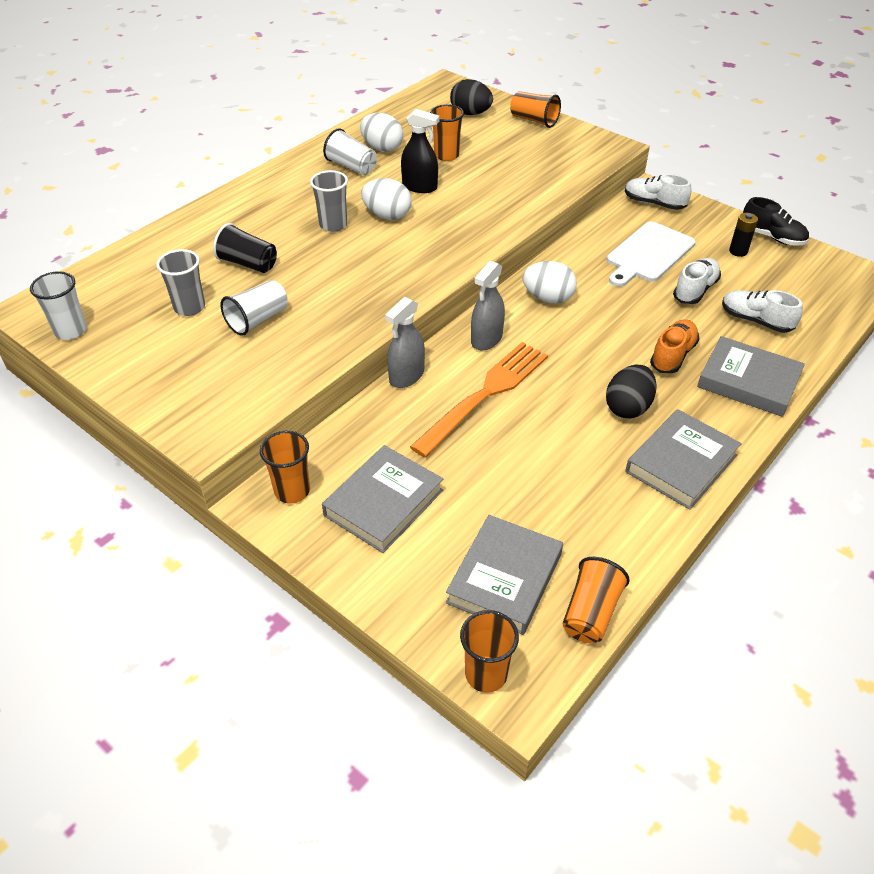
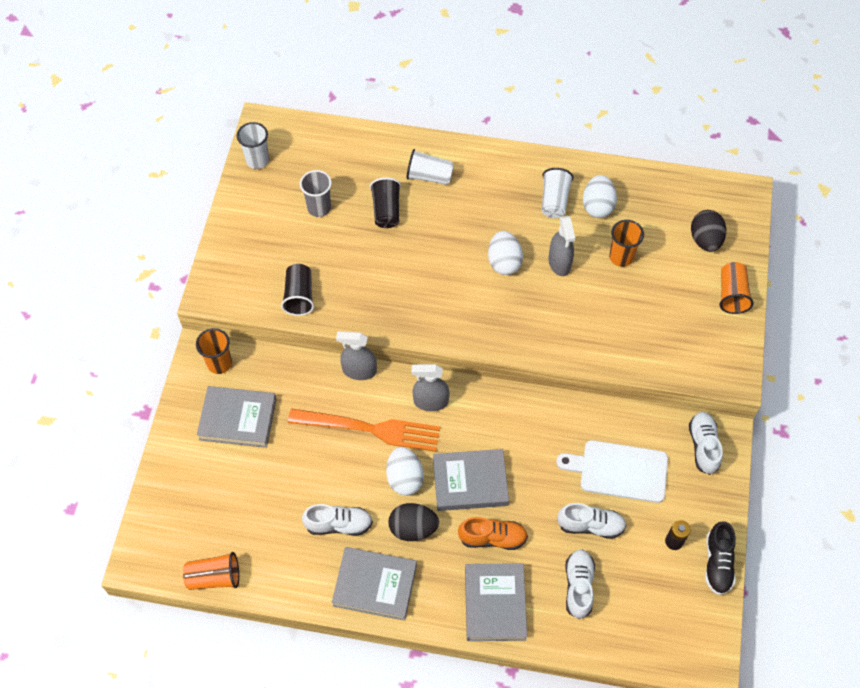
camera: 60 degrees right, 15 degrees up
(258, 319) = (331, 254): white cup -> white cup (429, 176)
(286, 363) = (299, 296): none -> black cup
(333, 225) = (467, 234): grey cup -> none
(420, 187) = (559, 263): black spray bottle -> grey spray bottle
(486, 674) = (143, 538): orange cup -> none
(505, 578) = (215, 517): grey book -> grey book (470, 482)
(548, 298) = (507, 421): white egg -> white egg (404, 478)
(587, 465) = (338, 524): none -> white shoe

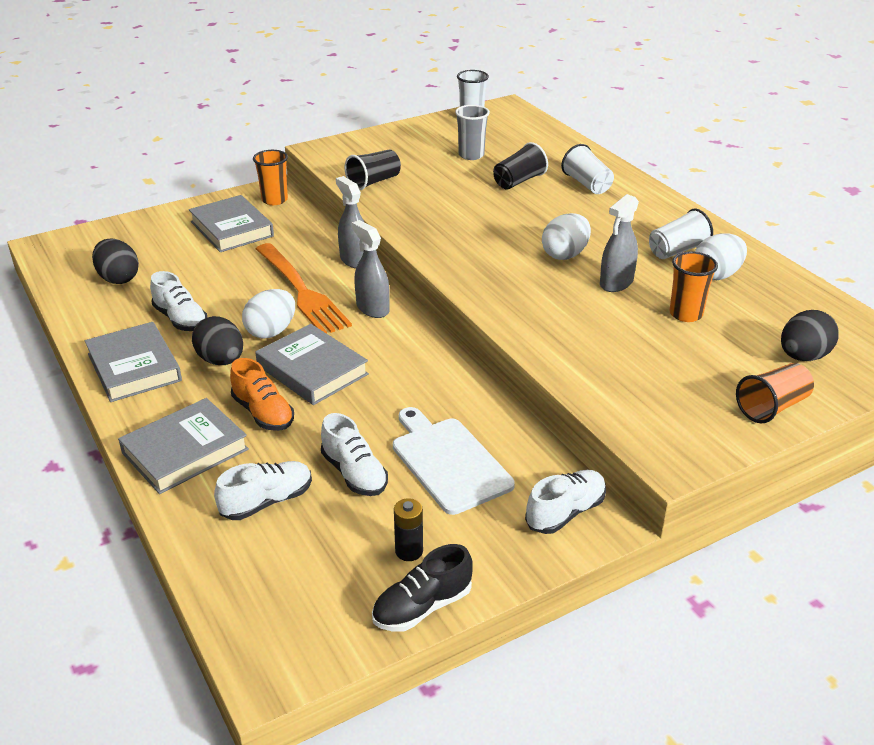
camera: 50 degrees right, 25 degrees down
(214, 577) = (62, 284): orange cup -> none
(242, 535) = (118, 278): none -> black egg

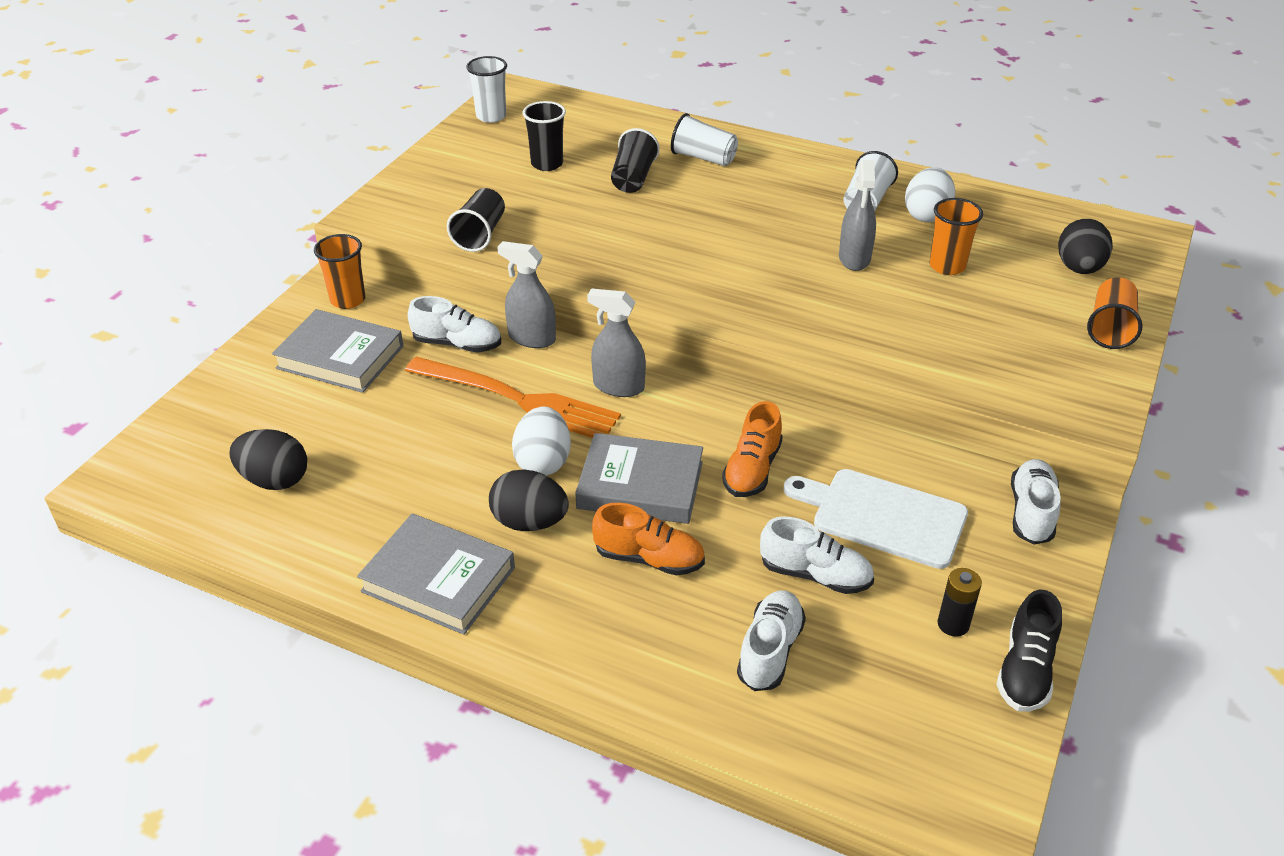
camera: 35 degrees left, 5 degrees up
(180, 319) = (420, 496): white shoe -> white shoe (457, 344)
(185, 451) = (620, 644): grey book -> none
(395, 393) = (752, 470): none -> orange shoe
(471, 155) = (547, 164): grey cup -> black cup
(565, 254) = (774, 246): white egg -> none

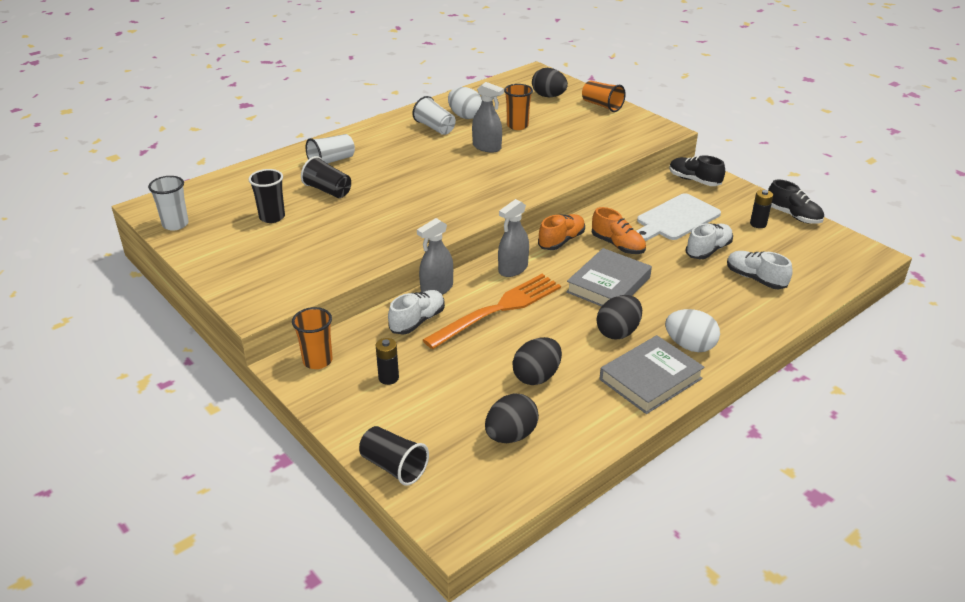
camera: 65 degrees left, 5 degrees down
(340, 357) = (388, 378): grey book -> black battery
(395, 471) = (536, 376): none -> black egg
(480, 234) = (335, 264): black cup -> black cup (393, 467)
(543, 462) = (566, 314): white egg -> white egg (690, 346)
(649, 559) = (671, 297): orange shoe -> orange shoe (561, 241)
(1031, 513) = (694, 180): white shoe -> black shoe

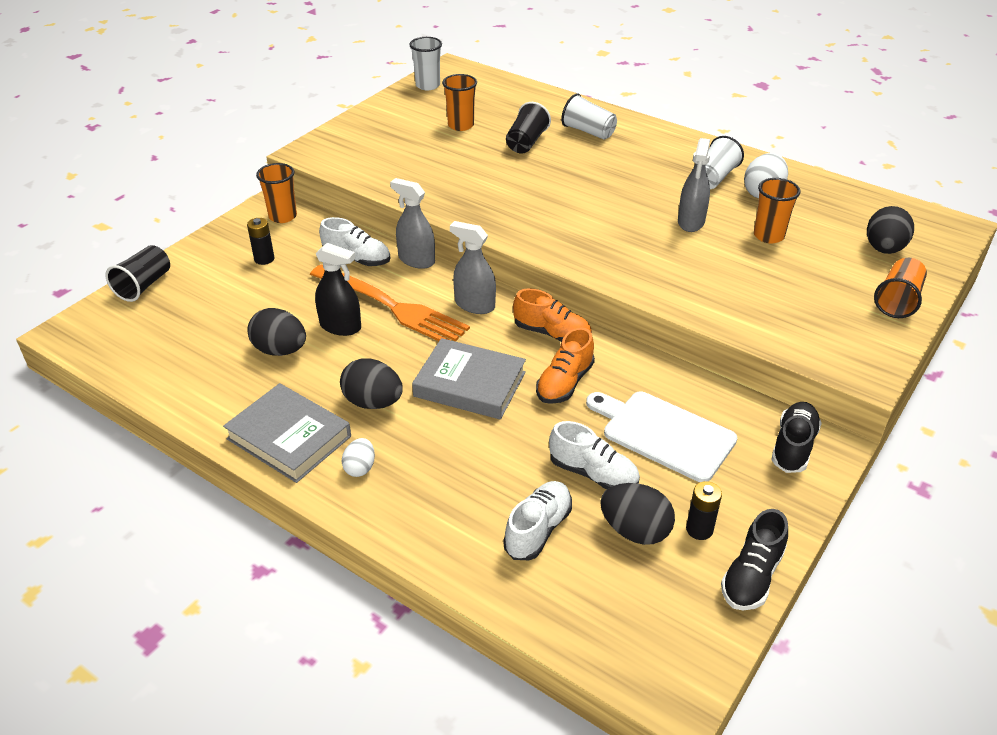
camera: 75 degrees right, 5 degrees up
(272, 217) = (461, 125): black cup -> orange cup
(511, 435) = (187, 346): black egg -> black egg (635, 531)
(515, 339) = (340, 326): none -> black spray bottle
(690, 346) = (360, 468): white egg -> white egg, size x0.59

